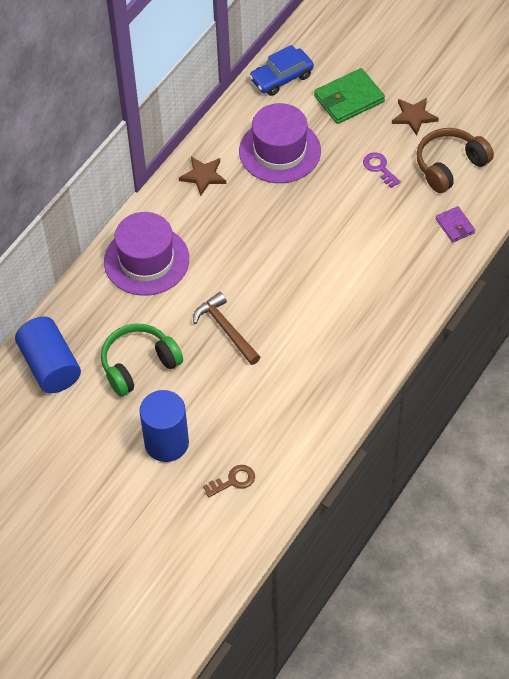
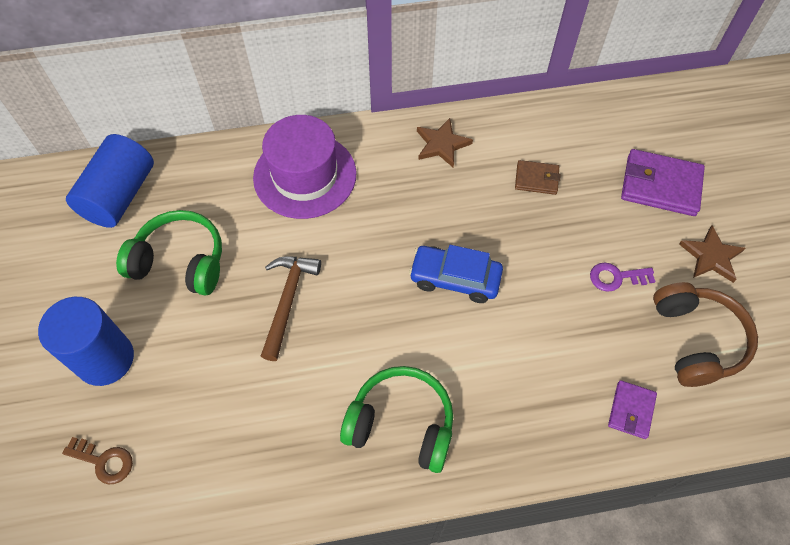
camera: 45 degrees right, 5 degrees up
(279, 151) = (536, 179): purple hat -> brown wallet
(281, 78) = (615, 116): blue car -> blue car (455, 279)
(349, 99) = (660, 185): green wallet -> purple wallet
(357, 330) = (401, 424): none -> green headphones
(379, 168) = (616, 277): purple key -> purple key turned 105 degrees counterclockwise
(450, 166) = (696, 340): brown headphones -> brown headphones turned 75 degrees clockwise

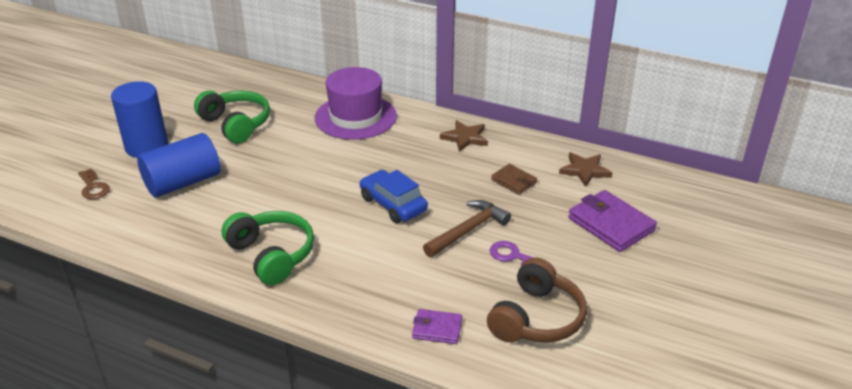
camera: 35 degrees right, 25 degrees down
(120, 195) = (238, 83): blue cylinder -> blue cylinder (183, 182)
(287, 301) = (275, 167): brown hammer -> brown hammer (468, 230)
(631, 410) = (437, 329): purple wallet -> purple wallet turned 45 degrees clockwise
(711, 256) = (607, 280): brown star -> brown star (585, 170)

